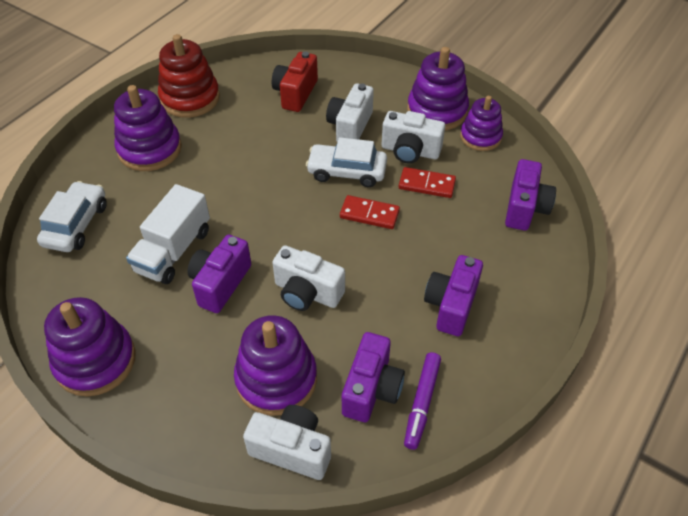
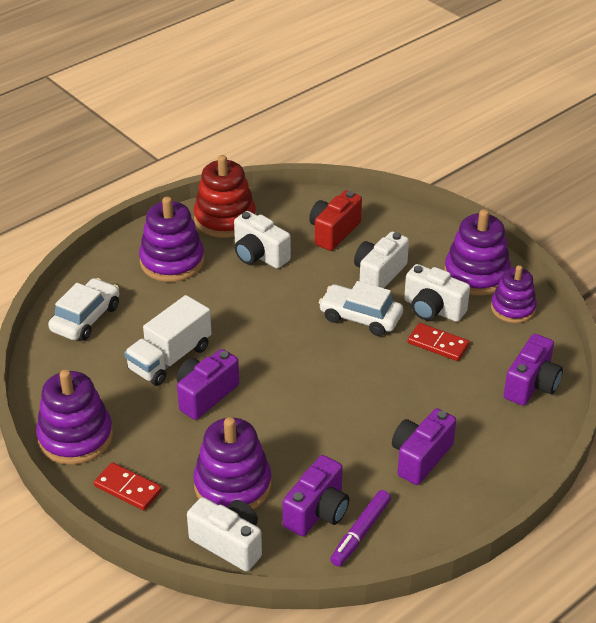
camera: 15 degrees right, 10 degrees down
(307, 293) = (284, 419): white camera -> white camera (259, 255)
(369, 214) = (369, 361): red domino -> red domino (128, 488)

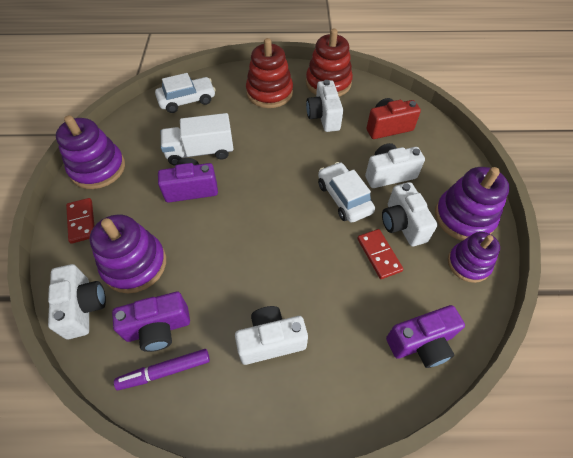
camera: 40 degrees right, 15 degrees up
(172, 261) = (269, 93): purple stacking toy -> red stacking toy
(420, 457) = (271, 341): purple camera -> white camera

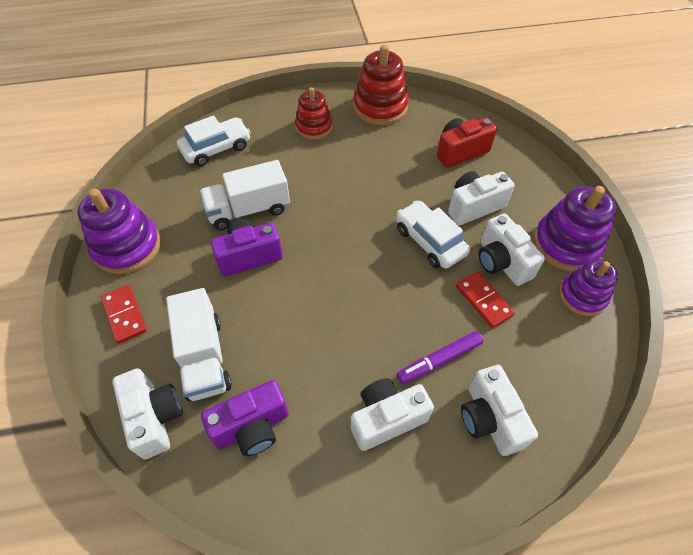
camera: 10 degrees left, 0 degrees up
(135, 264) = (204, 357): purple stacking toy -> white truck
(165, 371) = (273, 475): purple marker -> purple marker (439, 360)
(269, 93) = (314, 127): red stacking toy -> red stacking toy, size x0.66
(323, 117) = (384, 148): white camera -> white camera (489, 419)
(421, 343) = (551, 392): purple camera -> none

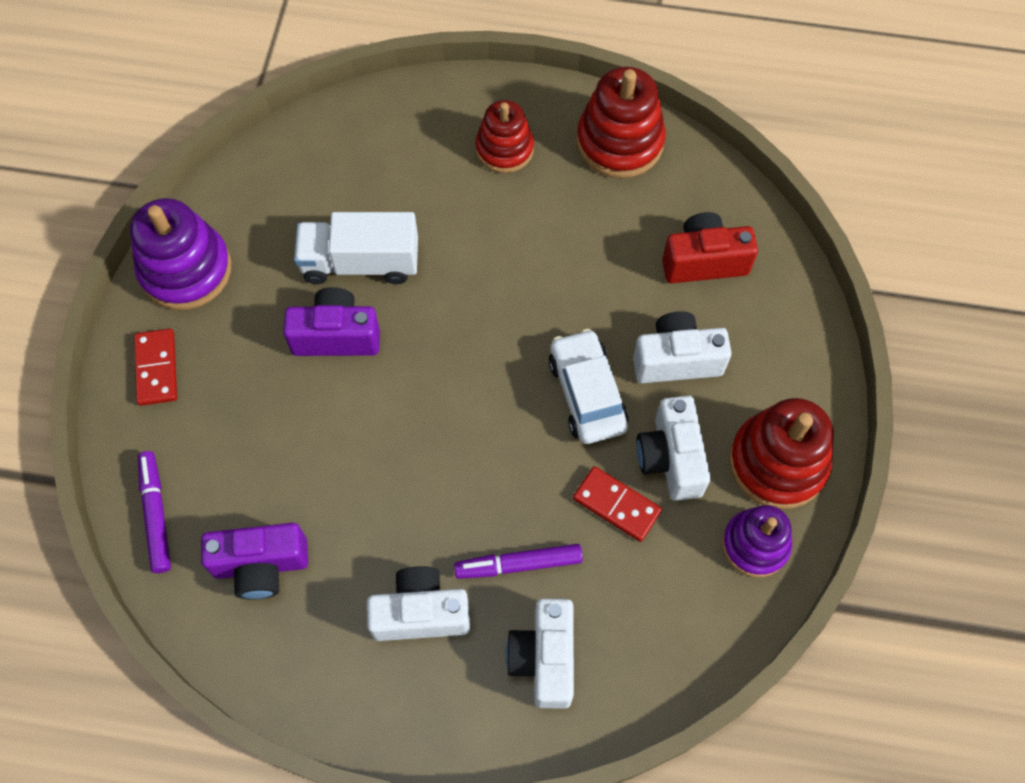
camera: 20 degrees right, 10 degrees up
(155, 417) = (156, 514): white camera -> purple marker
(204, 357) = (234, 458): white truck -> none
(216, 148) = (351, 144): white car -> none
(483, 301) = (616, 505): red domino -> red domino turned 45 degrees counterclockwise
(566, 244) = (777, 462): purple stacking toy -> red stacking toy

